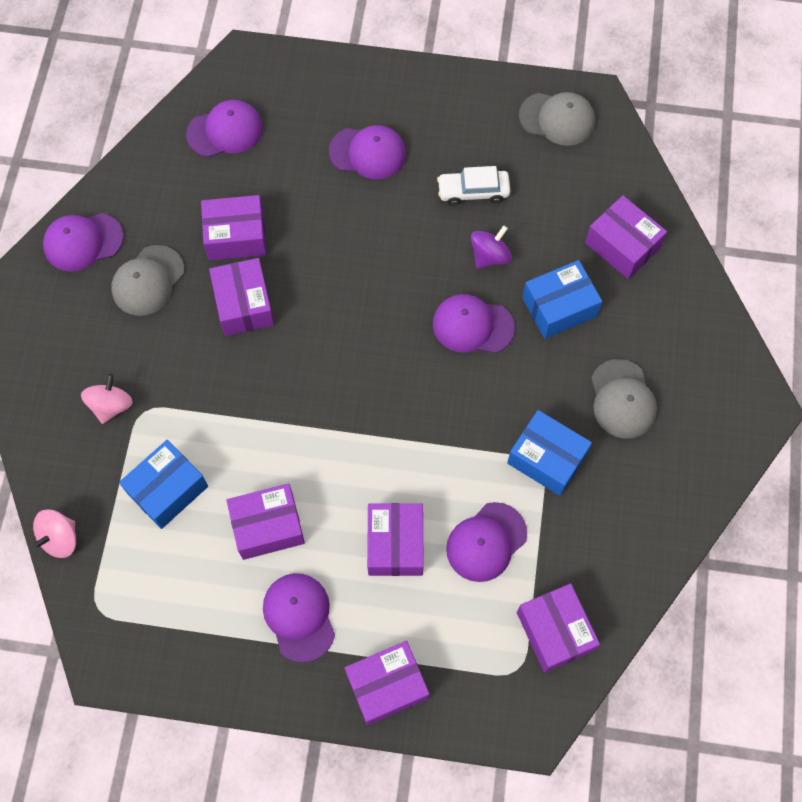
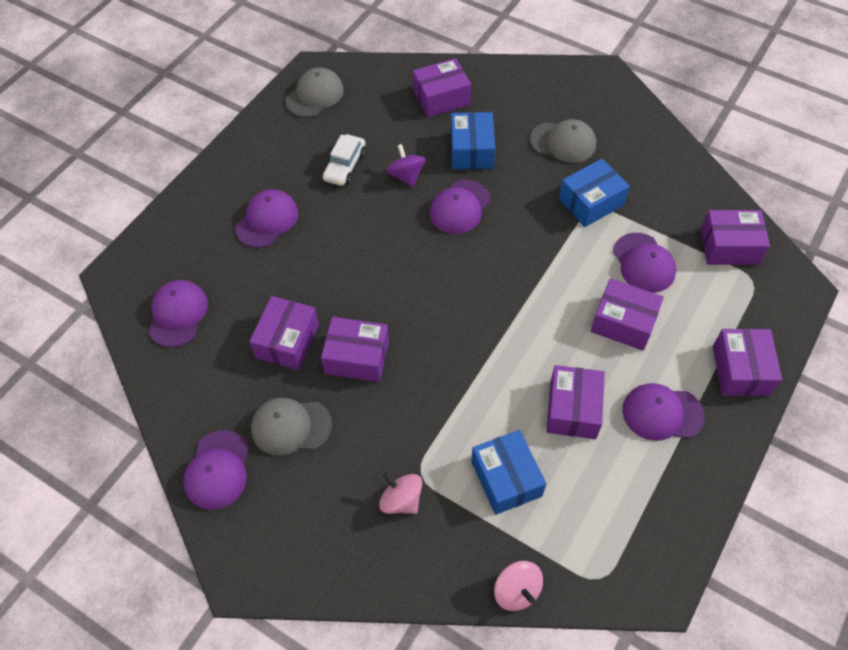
camera: 65 degrees left, 10 degrees down
(148, 281) = (291, 426): grey cap -> grey cap turned 120 degrees clockwise

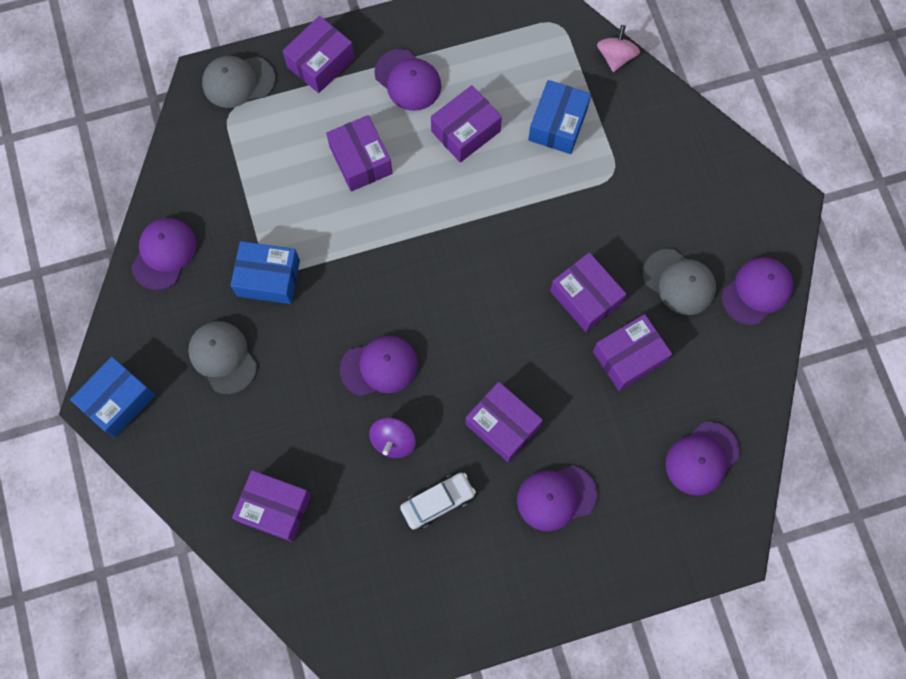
camera: 140 degrees left, 15 degrees up
(315, 95) = (390, 624): grey cap -> grey cap (238, 81)
(401, 500) = (641, 167): pink spinning top -> none
(471, 151) = (310, 419): blue box -> blue box (118, 401)
(643, 263) = (290, 192): purple cap -> purple cap (164, 254)
(729, 246) = (211, 150): purple box -> purple box (502, 425)

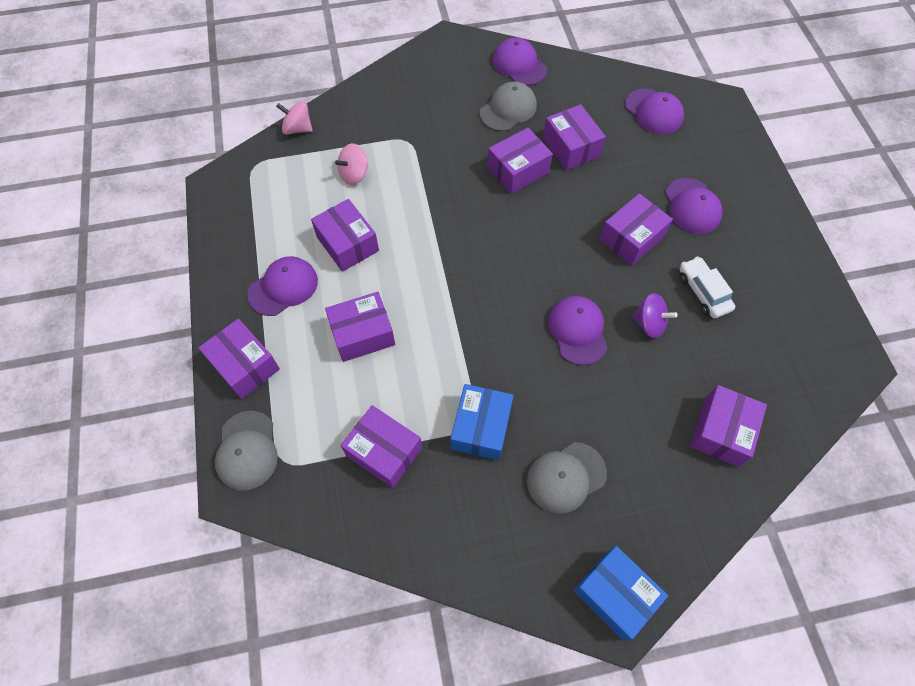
camera: 85 degrees left, 10 degrees down
(164, 254) = (444, 539): purple cap -> none
(241, 195) = (384, 452): none -> purple box
(558, 124) = (354, 174): blue box -> pink spinning top

